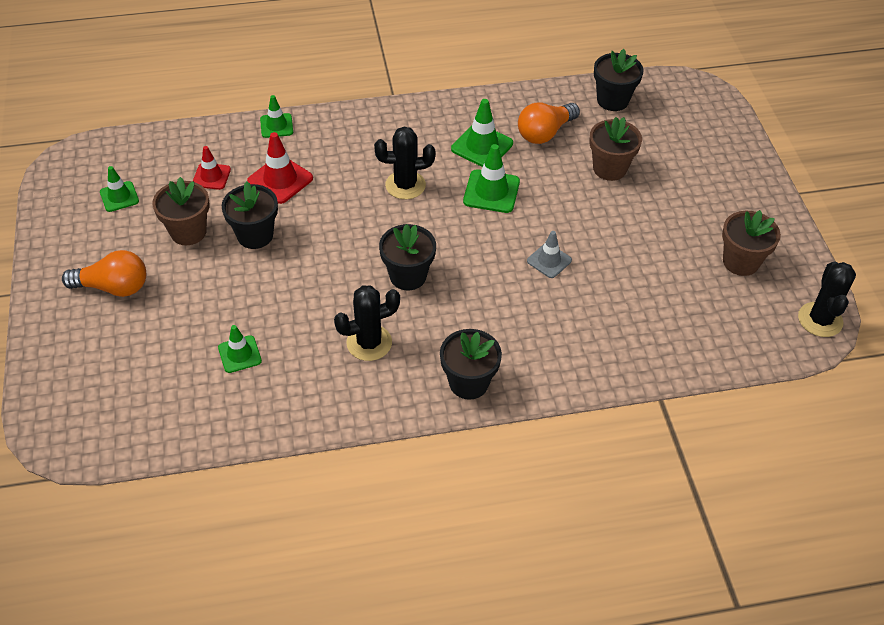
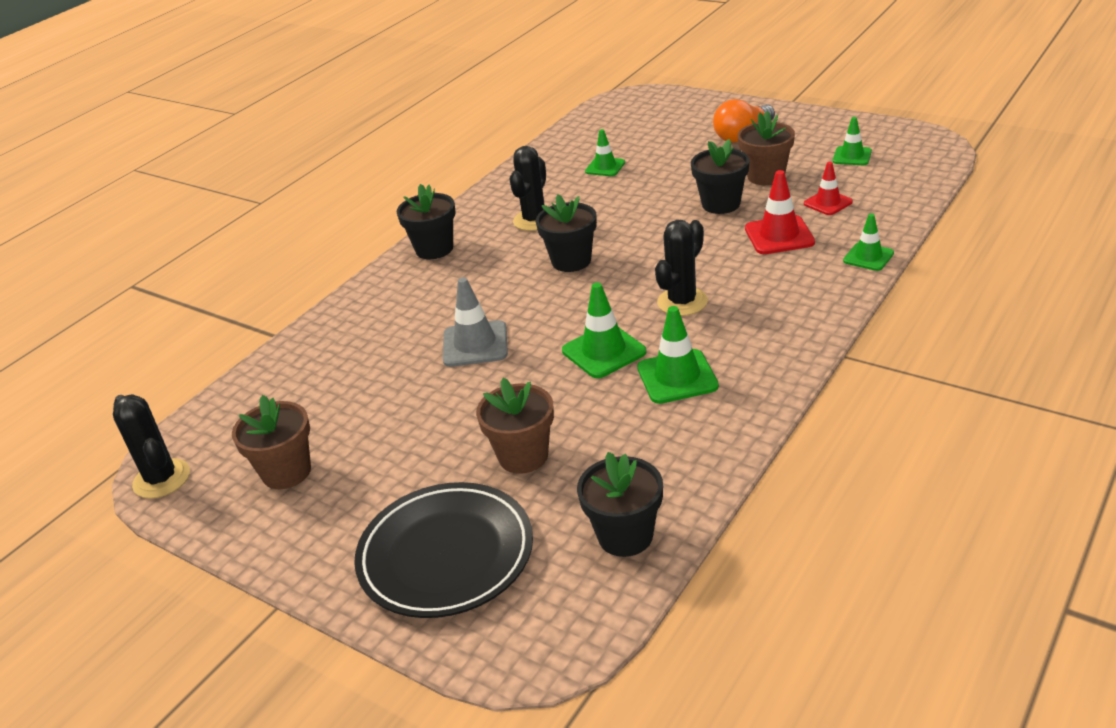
camera: 140 degrees right, 15 degrees down
(545, 133) = (640, 437): orange light bulb -> none
(549, 260) = (475, 344): grey traffic cone -> grey traffic cone, size x1.53
(698, 151) = (446, 555): none -> black plate

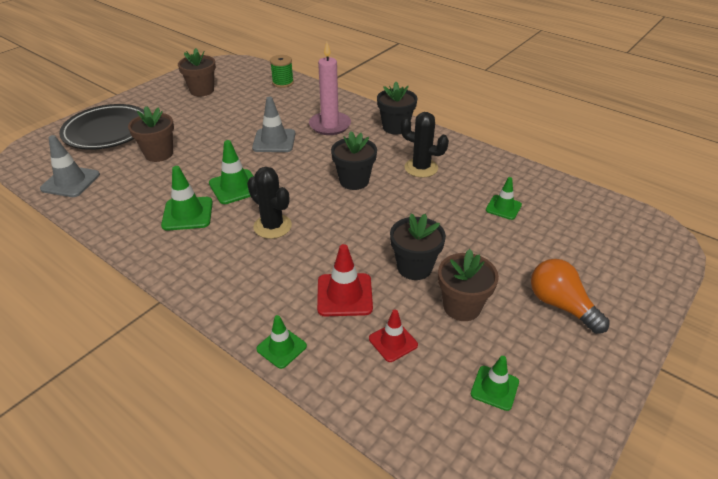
camera: 90 degrees right, 5 degrees up
(161, 479) = (221, 63): black cactus -> none
(272, 377) = (283, 83): none -> green spool
(428, 302) = (330, 125): none -> pink candle
(625, 536) = (70, 182): black flower pot -> grey traffic cone

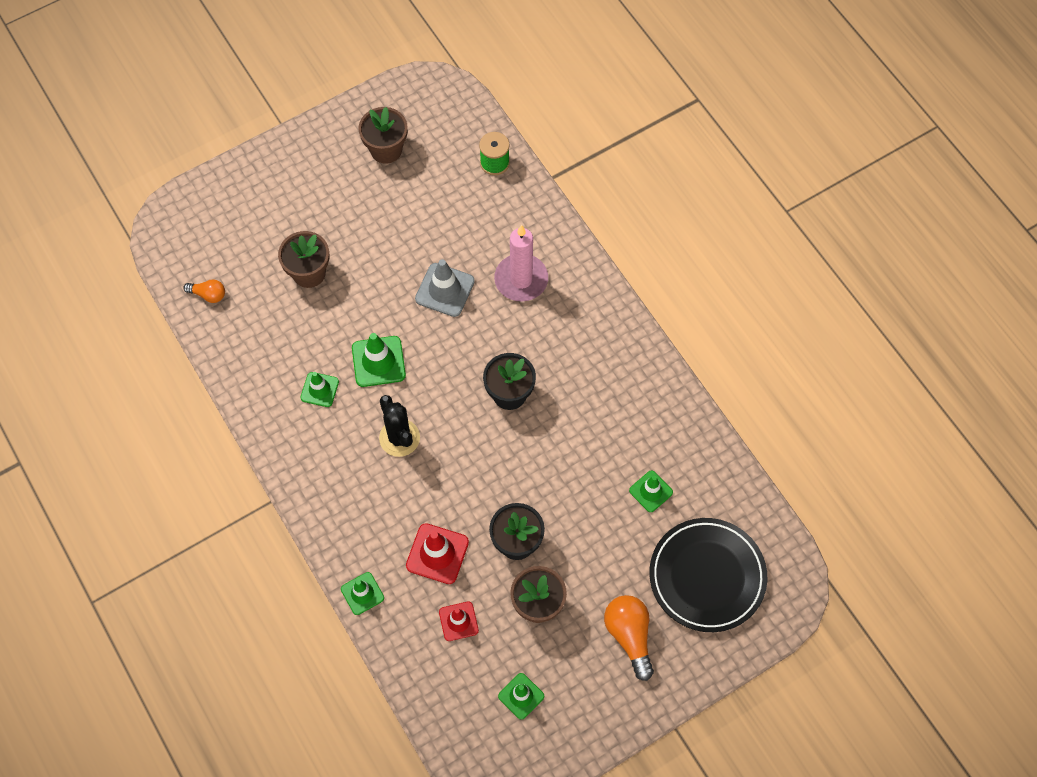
camera: 20 degrees right, 25 degrees up
(70, 182) = (208, 295): grey traffic cone -> orange light bulb
(107, 131) = (258, 207): black plate -> black plate (707, 576)
(187, 214) = (319, 389): green traffic cone -> green traffic cone, size x0.65
(395, 127) = (599, 309): black flower pot -> none
(421, 168) = (594, 396): black cactus -> none

